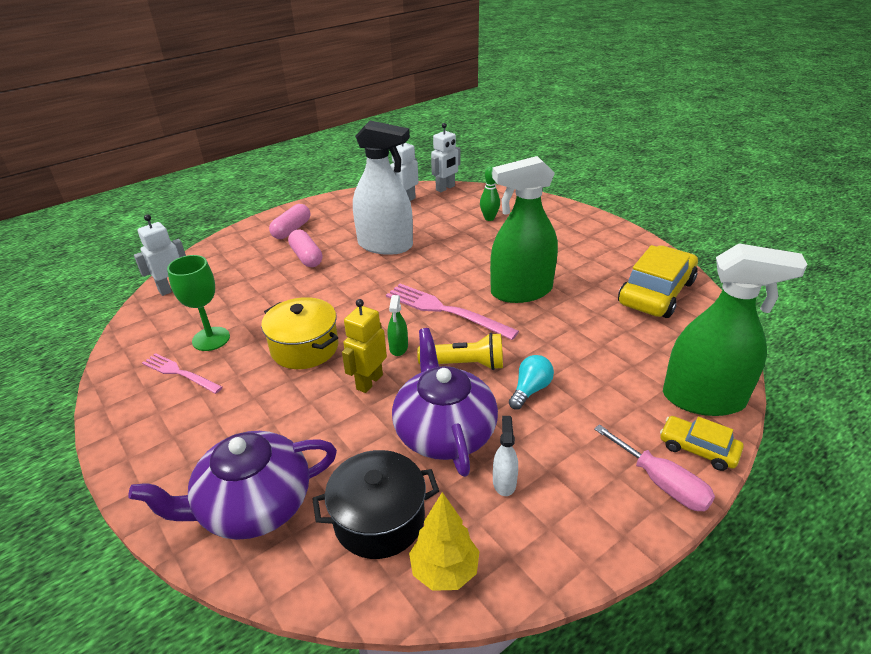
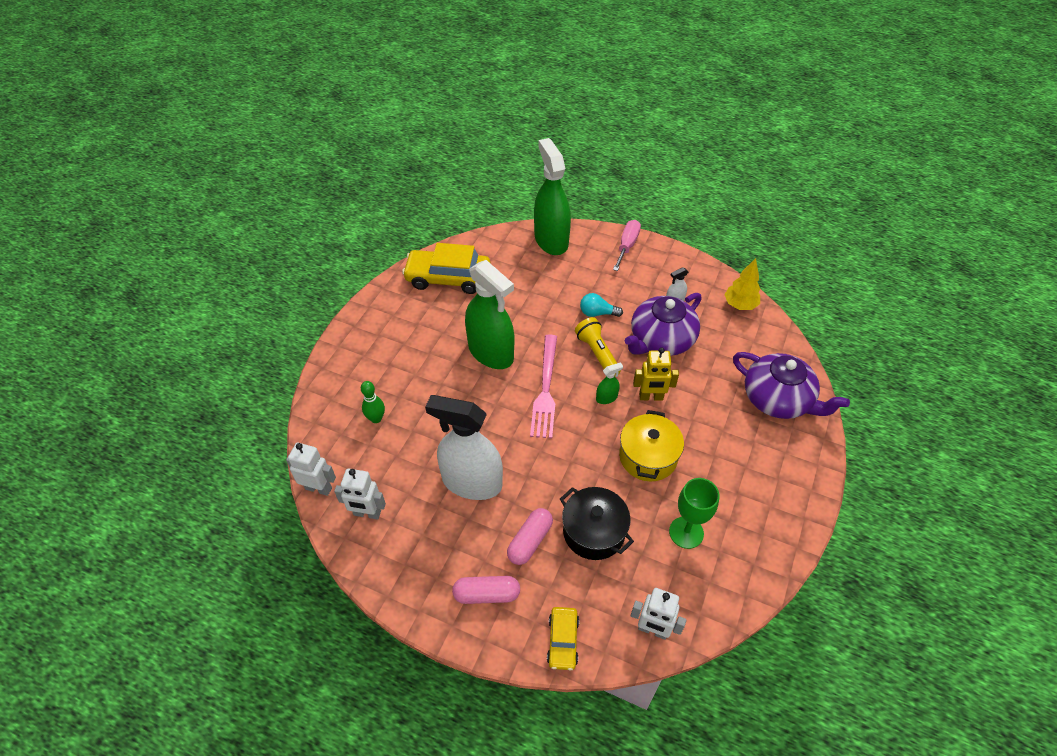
camera: 120 degrees left, 15 degrees up
(179, 373) = (732, 523): pink fork -> none
(379, 519) = (737, 341): black pot -> black pot (594, 532)
(385, 245) = (472, 482): white spray bottle -> white spray bottle turned 60 degrees counterclockwise
(698, 449) = (593, 237): yellow car -> yellow car (563, 641)

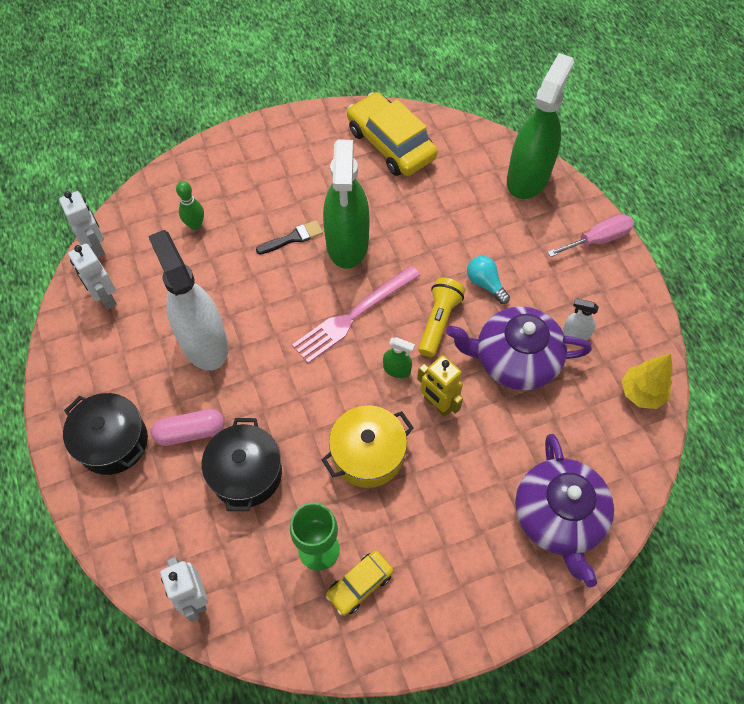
camera: 45 degrees right, 10 degrees up
(453, 376) = (293, 238): none -> black brush
(486, 594) = (113, 442): pink capsule -> black pot
(563, 641) = (122, 533): yellow car -> yellow car (360, 584)

